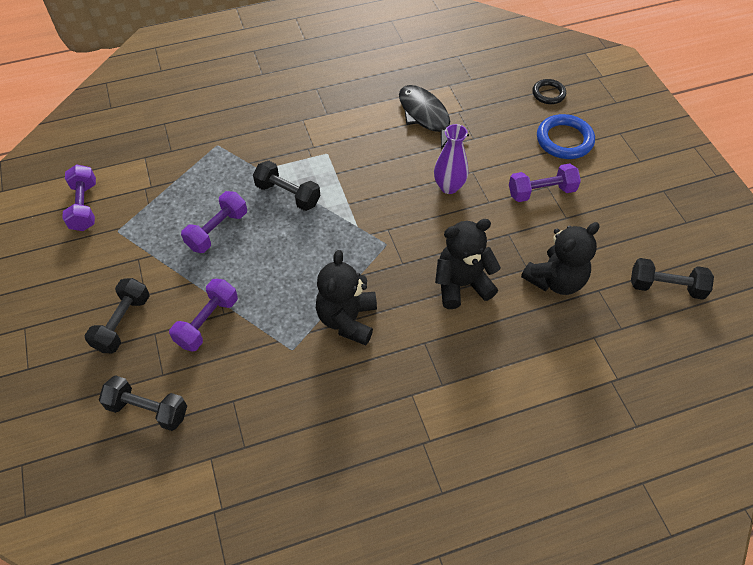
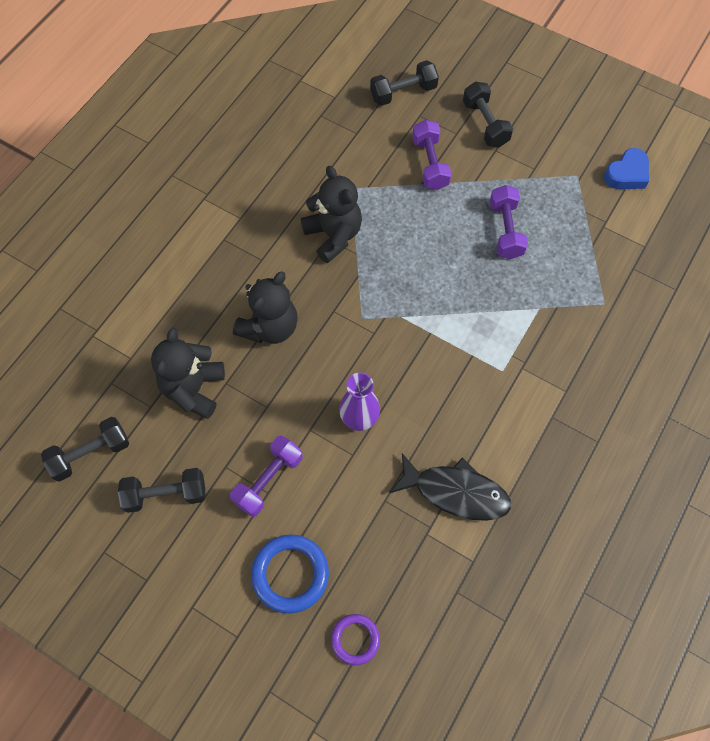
camera: 140 degrees right, 10 degrees up
(84, 206) = (627, 174): purple dumbbell -> blue heart
(288, 194) = (488, 302): black dumbbell -> black dumbbell (166, 494)
(548, 94) = (355, 639): black ring -> purple ring

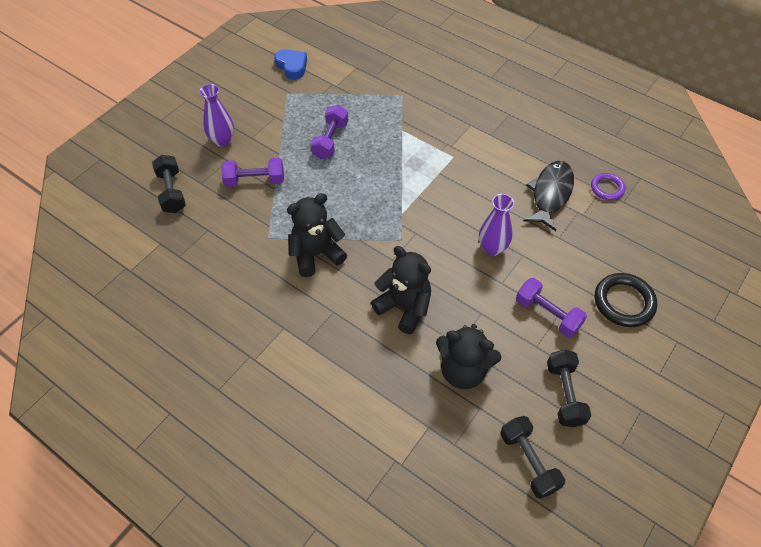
camera: 85 degrees left, 10 degrees down
(290, 574) = (624, 302): blue ring -> black ring
(355, 639) = (667, 263): purple ring -> purple ring (607, 188)
(485, 124) = (222, 140): black dumbbell -> purple vase
(505, 230) = (330, 140): purple dumbbell -> purple dumbbell turned 75 degrees counterclockwise

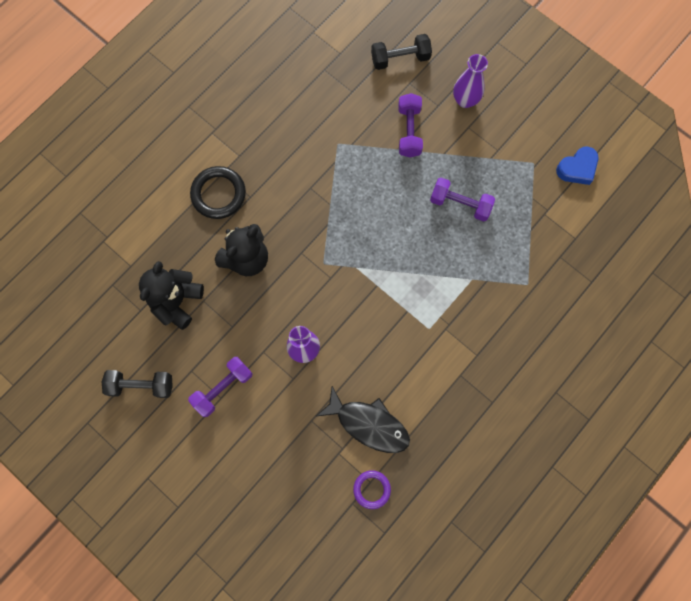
camera: 95 degrees right, 20 degrees up
(316, 254) = (314, 185): black teddy bear -> none
(528, 461) = (88, 342): black dumbbell -> none
(624, 302) = (226, 466): black ring -> black ring (218, 194)

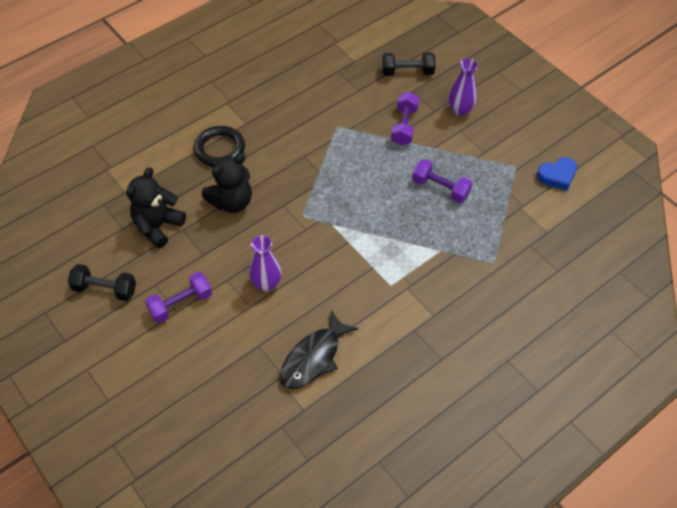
camera: 10 degrees right, 20 degrees down
(368, 424) = (314, 357): black fish -> black fish turned 90 degrees clockwise
(372, 489) = (303, 417): purple ring -> none

